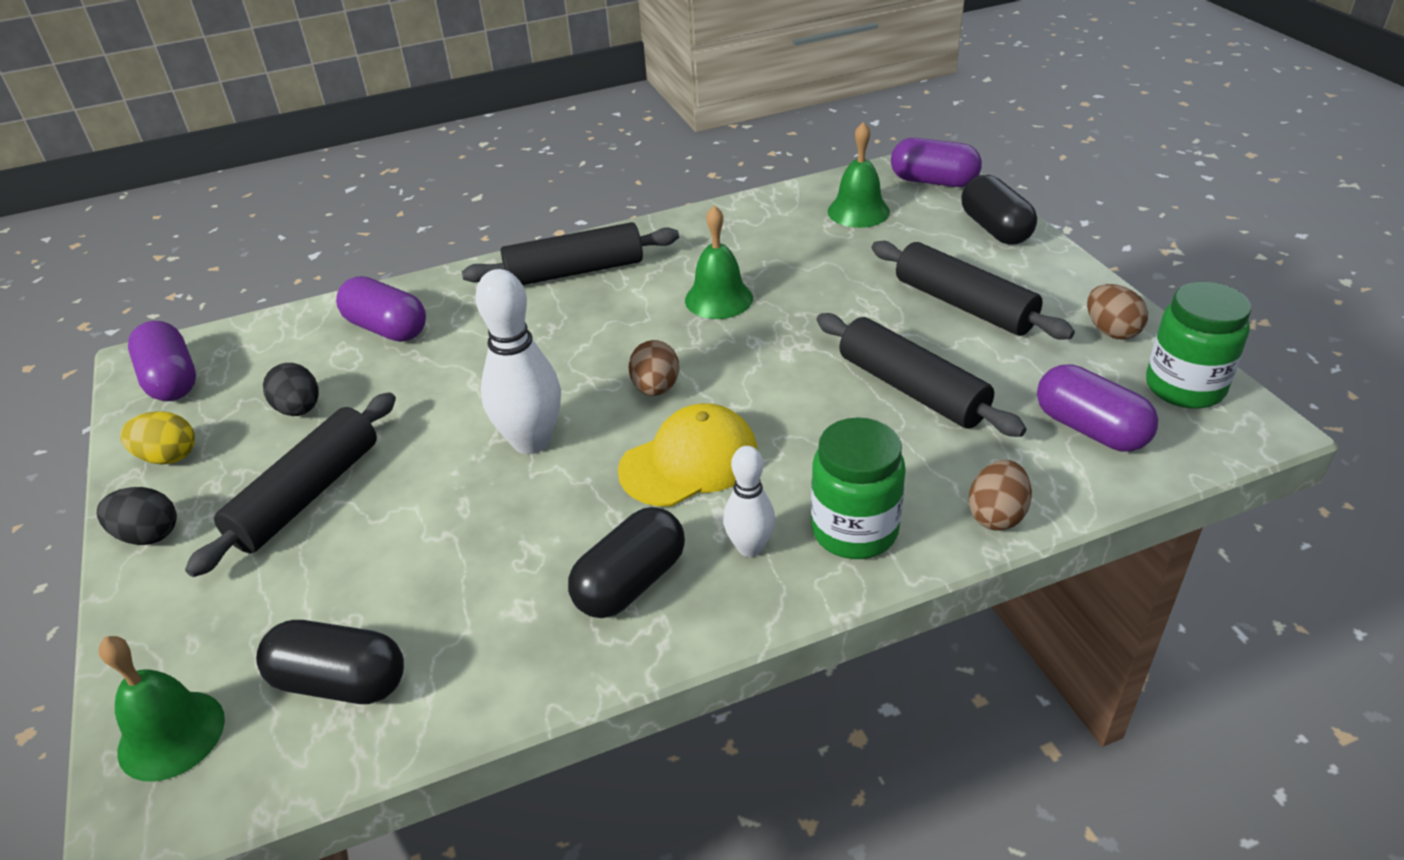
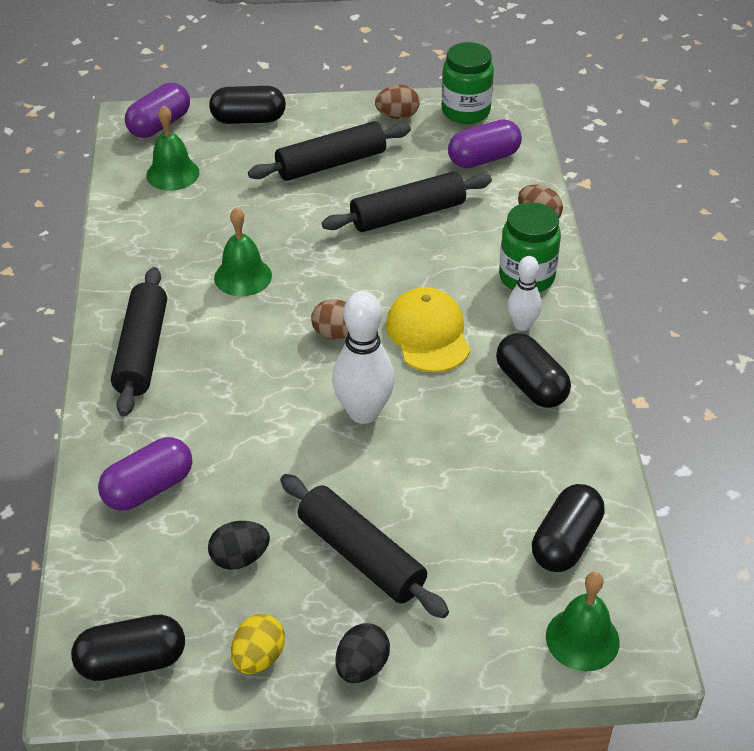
camera: 75 degrees left, 5 degrees up
(171, 380) = (132, 661): purple capsule -> black capsule

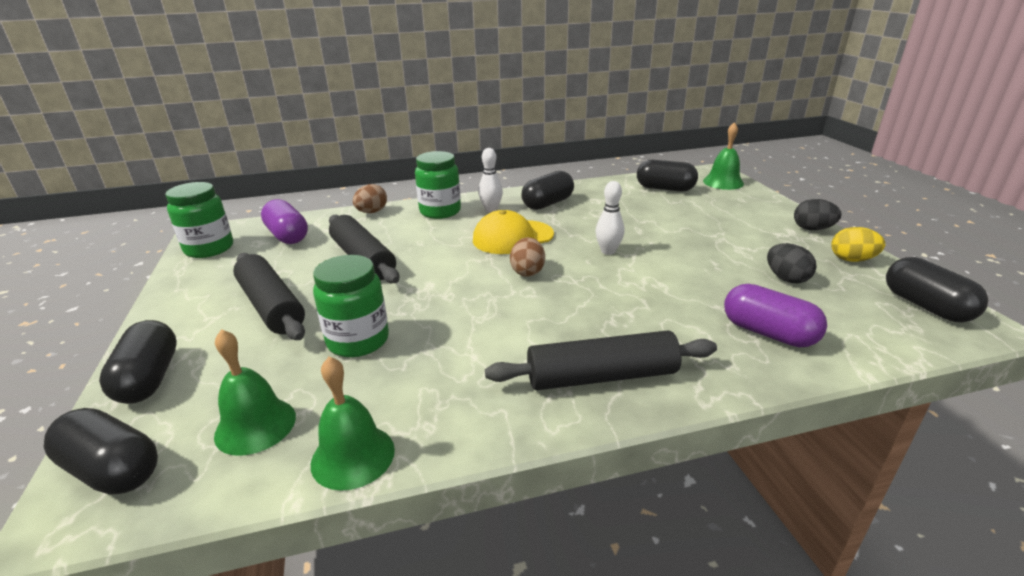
camera: 100 degrees left, 15 degrees down
(159, 125) = (112, 470): purple capsule -> black capsule
(243, 276) = (462, 331): green bell -> green bell (353, 456)
(254, 215) = (358, 341): none -> green jar
(361, 556) = (735, 238): black rolling pin -> none
(363, 412) = (608, 251): white bowling pin -> white bowling pin, size x0.59
(397, 116) = (198, 280): brown egg -> none

